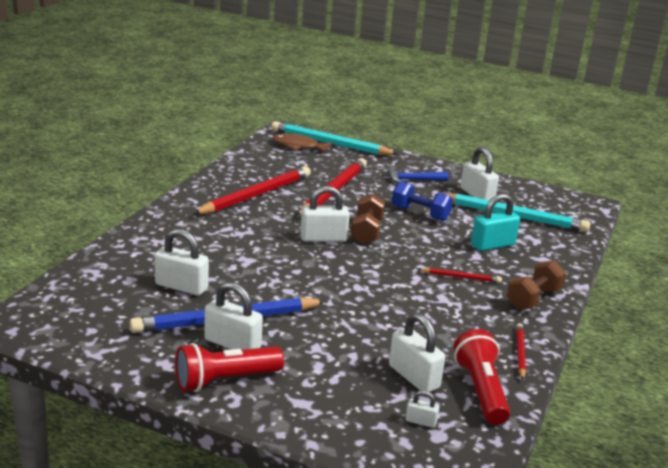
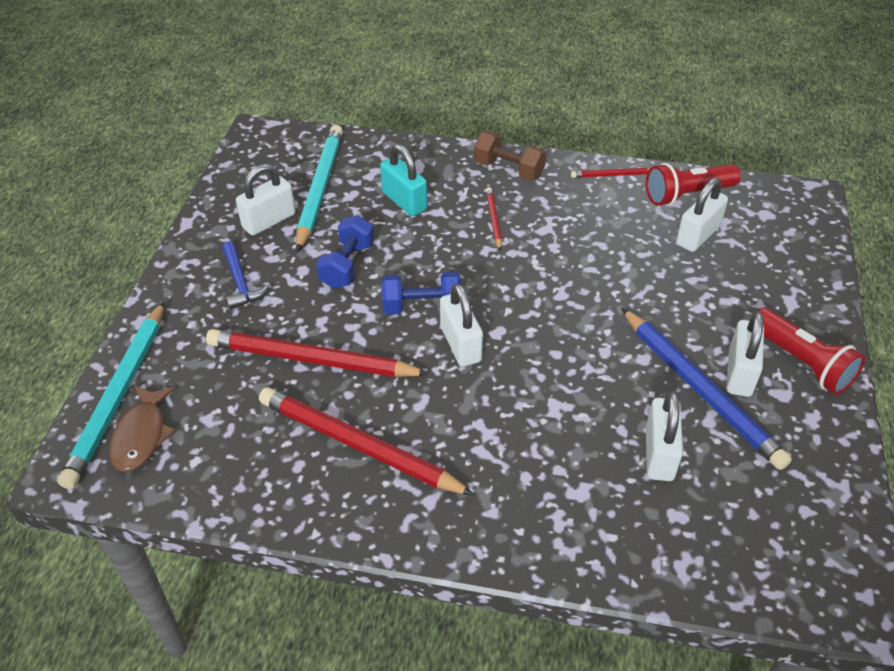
camera: 100 degrees left, 20 degrees up
(366, 232) = (422, 307): brown dumbbell -> blue dumbbell
(420, 421) = (757, 225): white padlock -> none

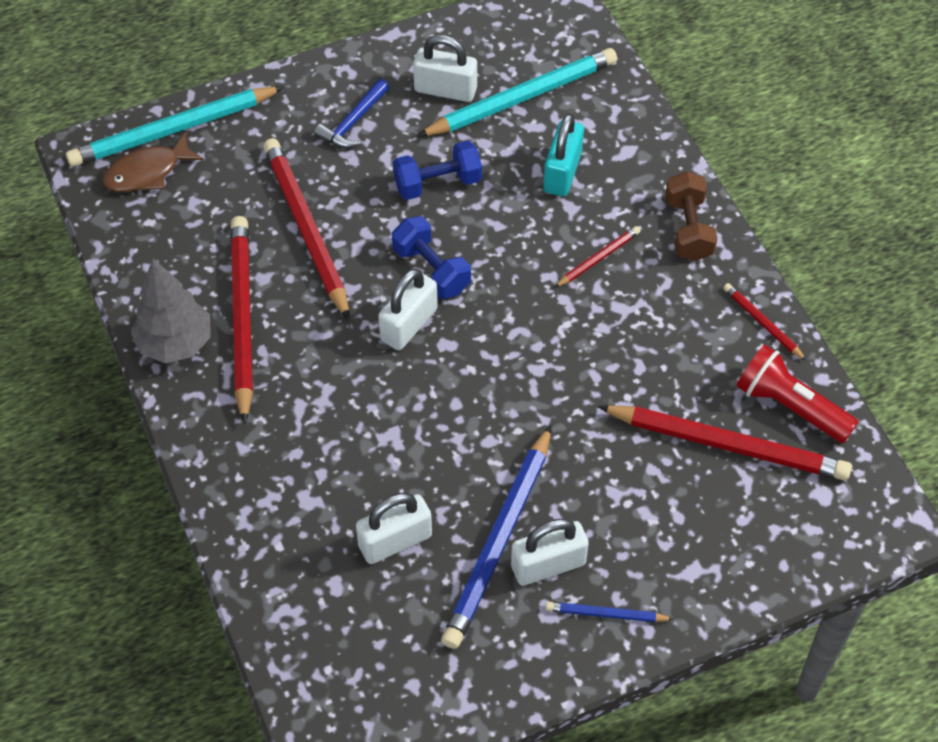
camera: 55 degrees right, 10 degrees up
(341, 507) = (175, 343): none -> grey tree
(698, 235) = (728, 445): white padlock -> red pencil
(802, 362) = (606, 614): red flashlight -> blue pencil

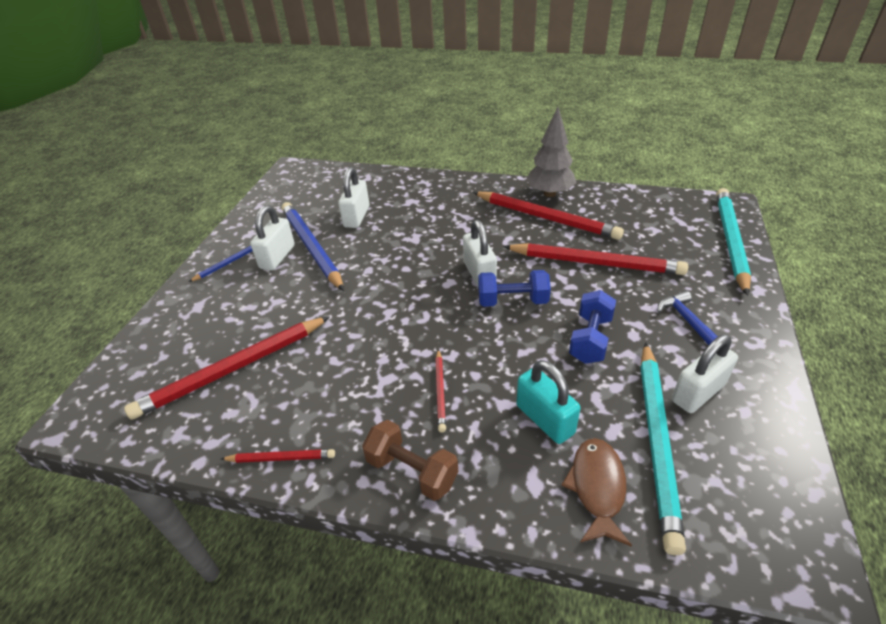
camera: 130 degrees right, 15 degrees down
(147, 172) = (695, 221): brown fish -> brown fish (597, 487)
(790, 406) = (209, 424): red flashlight -> none

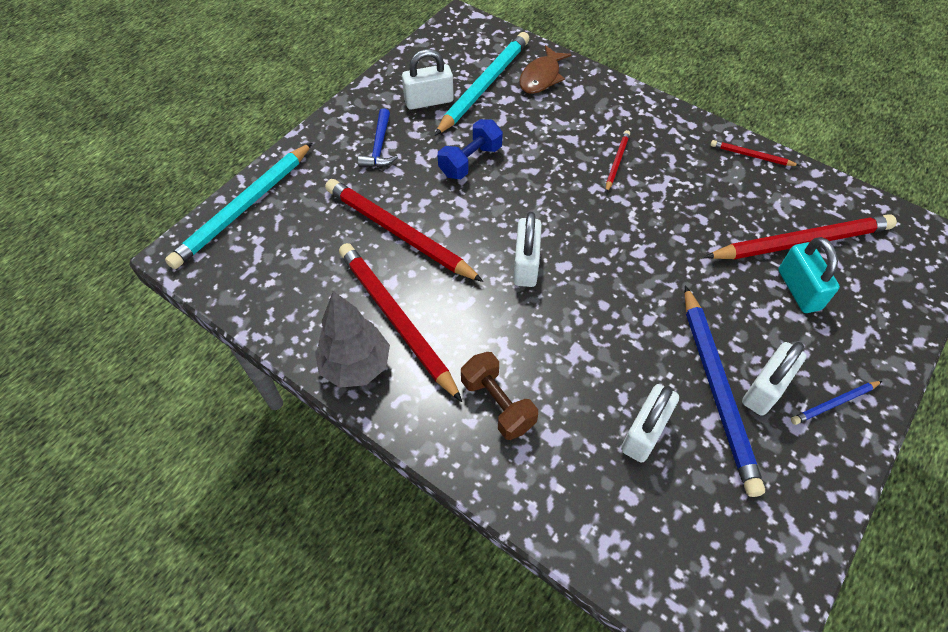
camera: 160 degrees left, 15 degrees up
(412, 471) = (656, 119): brown dumbbell -> brown dumbbell (497, 404)
(512, 301) = (511, 220): blue dumbbell -> none
(545, 419) = (548, 119): turquoise padlock -> turquoise padlock (798, 290)

